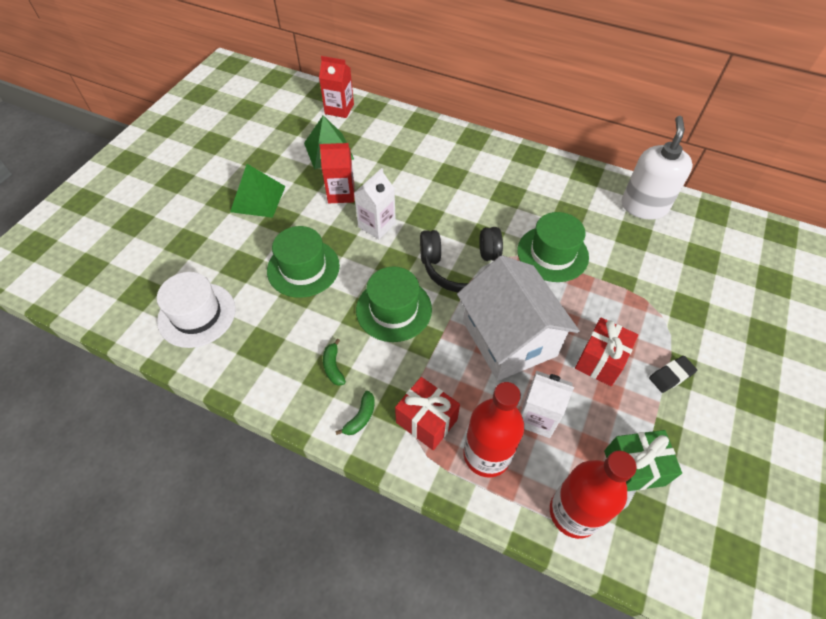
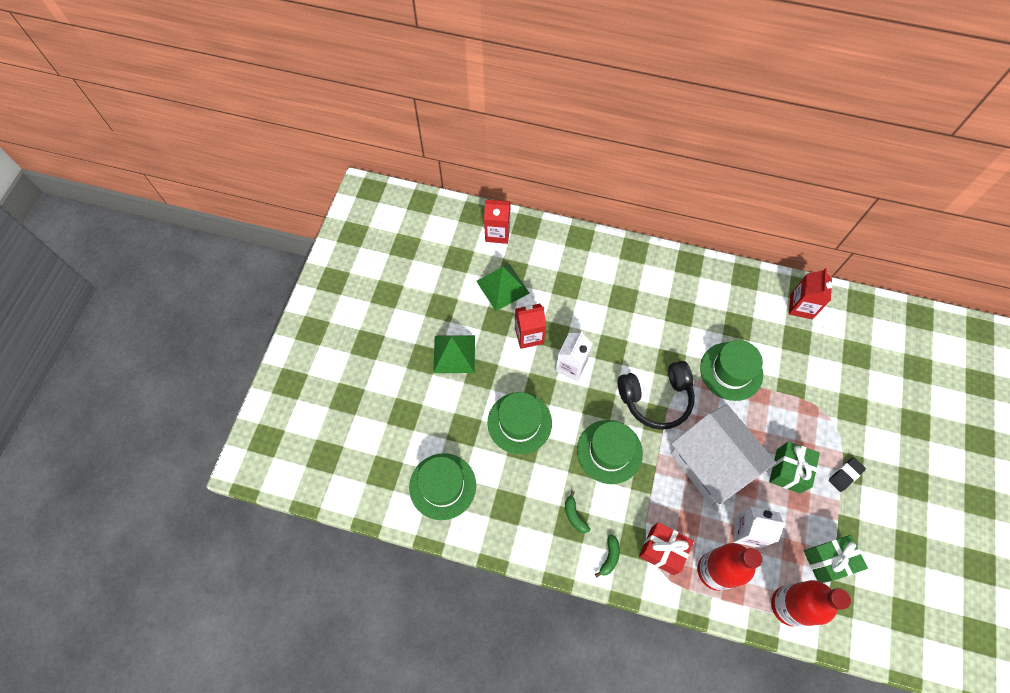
camera: 10 degrees left, 10 degrees up
(197, 315) = (442, 486): white hat -> green hat
(600, 360) = (788, 471): red gift -> green gift
(644, 206) = (801, 306): white soap dispenser -> red carton

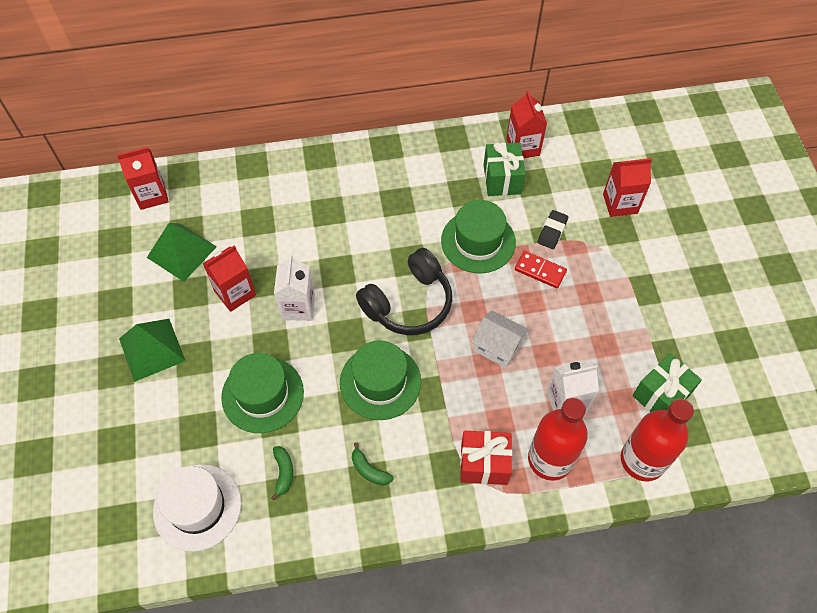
camera: 25 degrees left, 5 degrees down
(442, 486) = (197, 507): green hat -> white hat
(609, 557) = (428, 498): green banana -> green banana (283, 472)
(711, 463) = (497, 346): white house -> white house, size x0.49
(771, 416) = (540, 271): none -> red domino
(788, 471) = (581, 320): green gift -> green gift (502, 179)
(845, 475) = (640, 299): black eraser -> black eraser (552, 231)
(863, 387) = (620, 203): none -> red carton

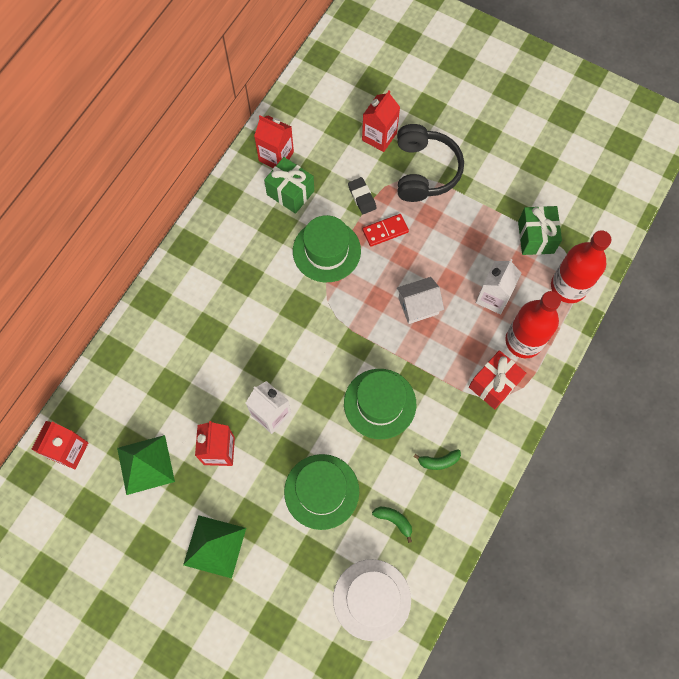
camera: 50 degrees left, 10 degrees up
(409, 303) = (335, 336): black headphones -> black headphones (424, 171)

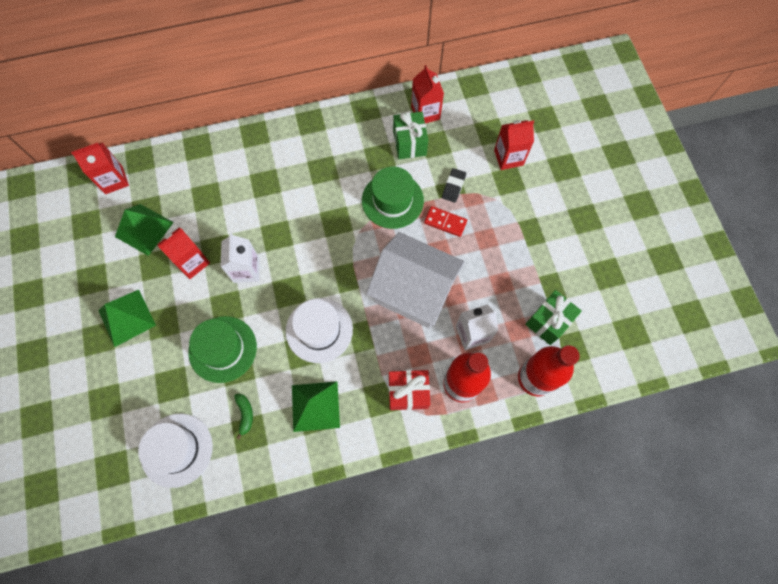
camera: 45 degrees right, 0 degrees up
(380, 403) = (319, 330): green hat -> white hat
(418, 306) = (413, 291): white house -> white house, size x2.04
(424, 171) = (516, 206): black headphones -> none
(439, 461) = (315, 406): green banana -> green pyramid

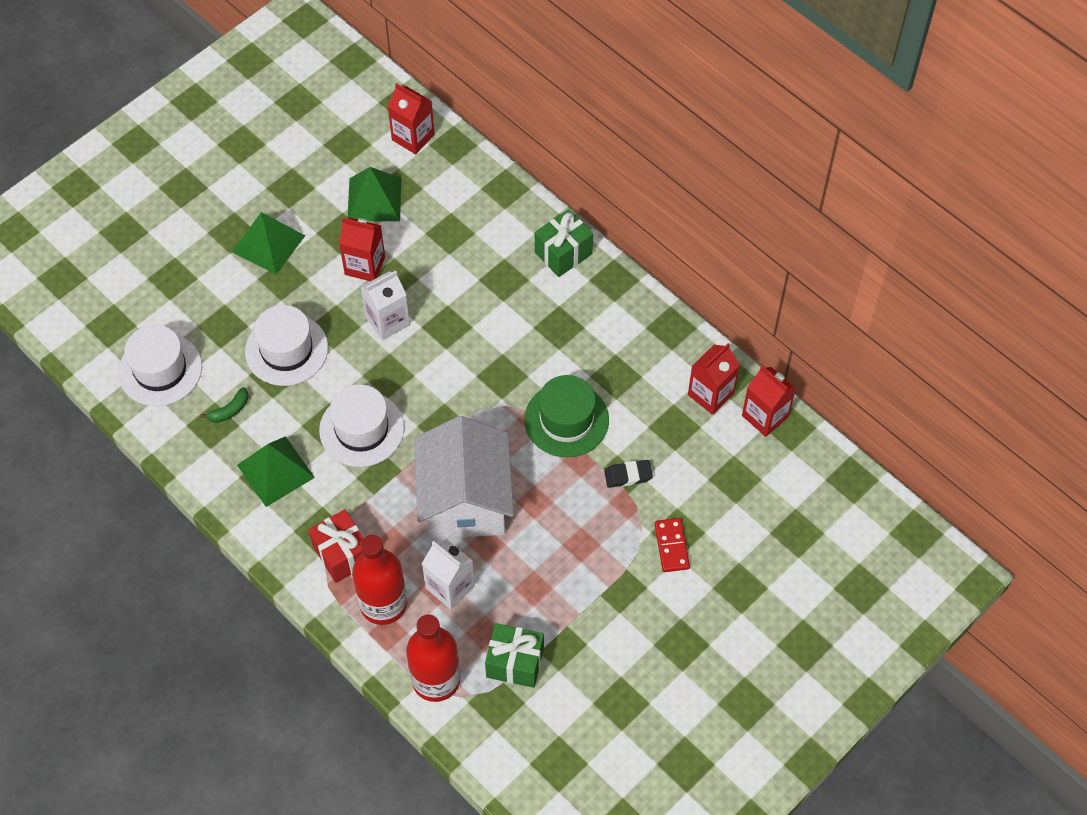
camera: 60 degrees right, 10 degrees down
(222, 349) = (286, 350): green hat -> white hat
(409, 143) = (655, 399): green gift -> green gift (563, 253)
(445, 222) = (574, 490): red domino -> red domino (671, 546)
(508, 157) = (710, 517): red carton -> red carton (765, 416)

